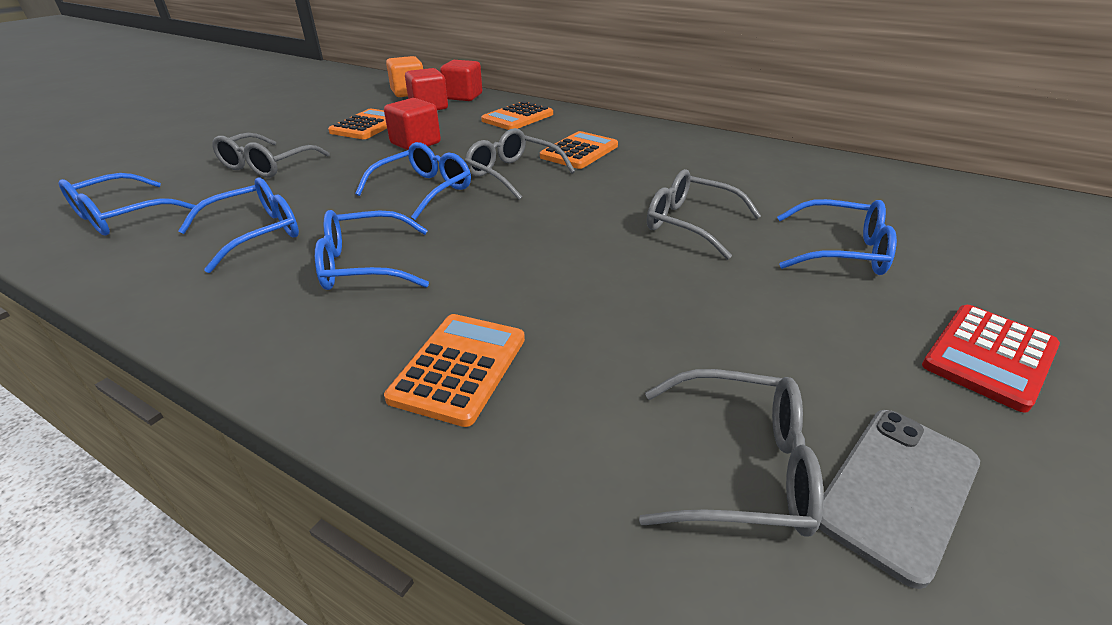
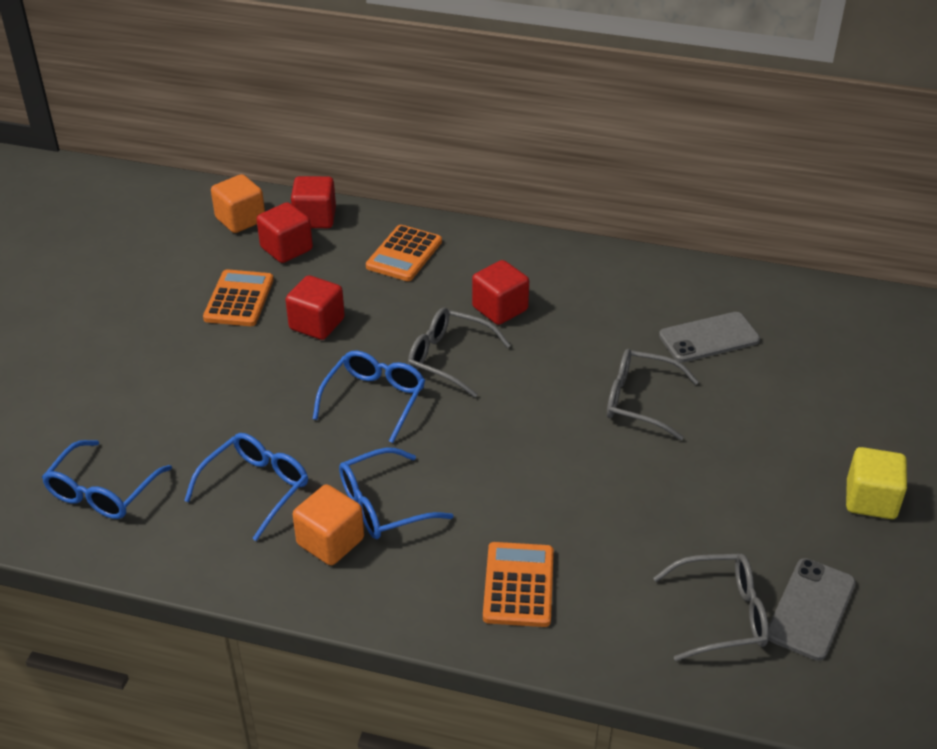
camera: 15 degrees left, 5 degrees up
(267, 166) = (181, 391): grey glasses -> none
(281, 286) = (330, 541): none -> orange cube
(579, 151) = (500, 309): orange calculator -> red cube
(779, 190) = (709, 338): none -> grey phone
(841, 251) = (768, 412): blue glasses -> none
(989, 356) = (870, 500): red calculator -> yellow cube

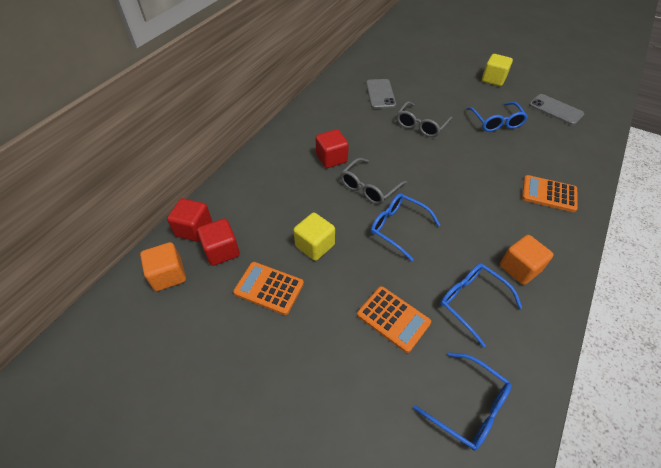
camera: 75 degrees left, 10 degrees up
(317, 324) = (315, 245): red cube -> yellow cube
(383, 505) = (490, 238): blue glasses -> blue glasses (496, 122)
(404, 254) = (260, 189): orange calculator -> orange calculator (393, 318)
(722, 615) = (561, 134): grey glasses -> none

